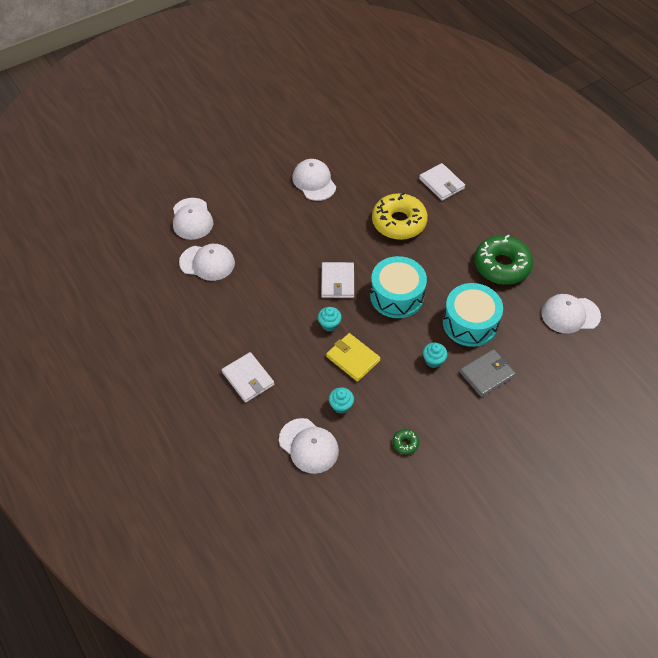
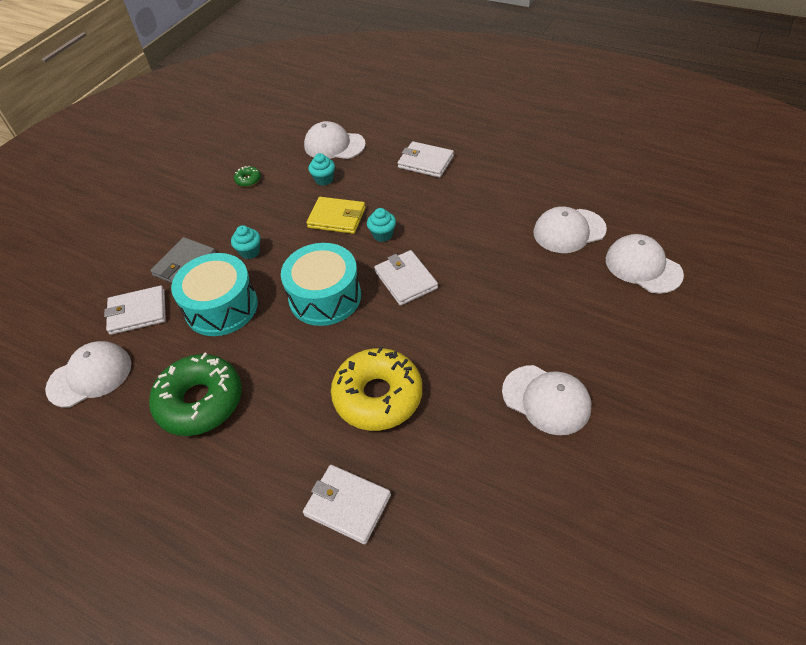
camera: 155 degrees right, 5 degrees down
(531, 348) = (137, 312): none -> white wallet

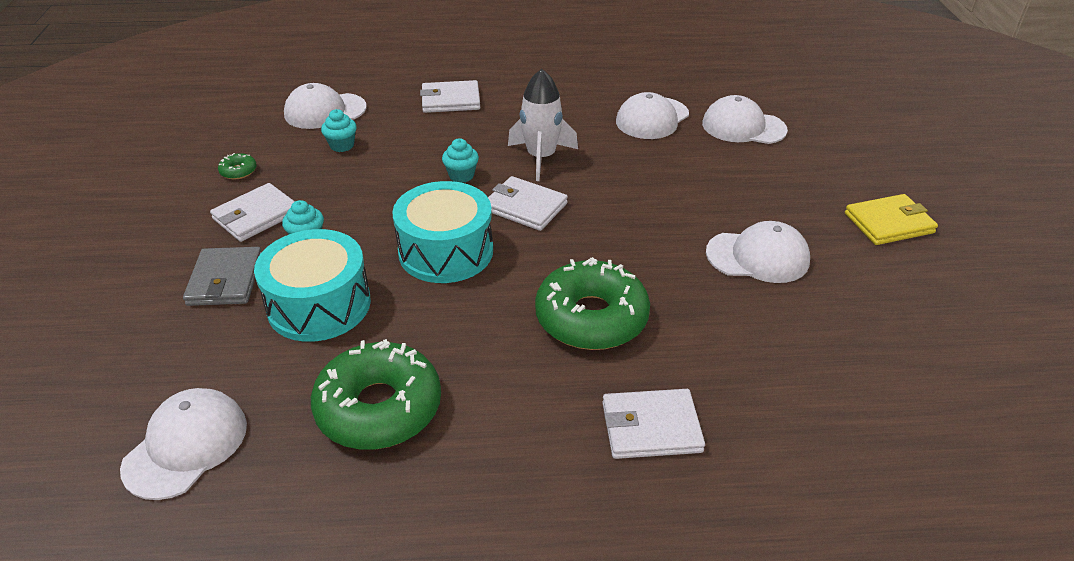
camera: 35 degrees left, 10 degrees down
(137, 312) = (198, 351): white wallet -> white wallet (256, 216)
(337, 218) = (391, 176): yellow wallet -> yellow wallet (889, 223)
(378, 396) = (591, 318): yellow donut -> green donut
(451, 239) = (541, 157): none -> white rocket

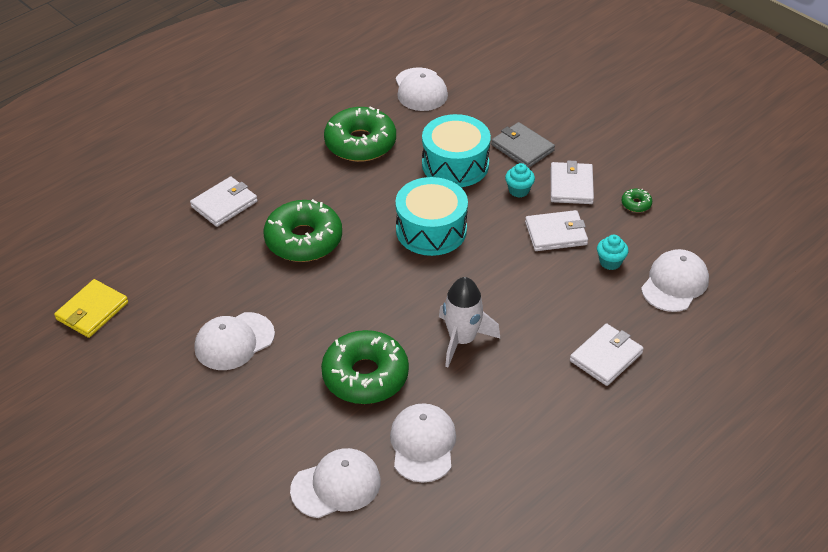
camera: 140 degrees right, 5 degrees up
(461, 175) = (495, 288): turquoise cupcake -> none
(525, 207) = (422, 289): white wallet -> white wallet (556, 233)
(652, 173) = (365, 376): none -> green donut
(889, 223) = (154, 433): yellow wallet -> yellow wallet (92, 311)

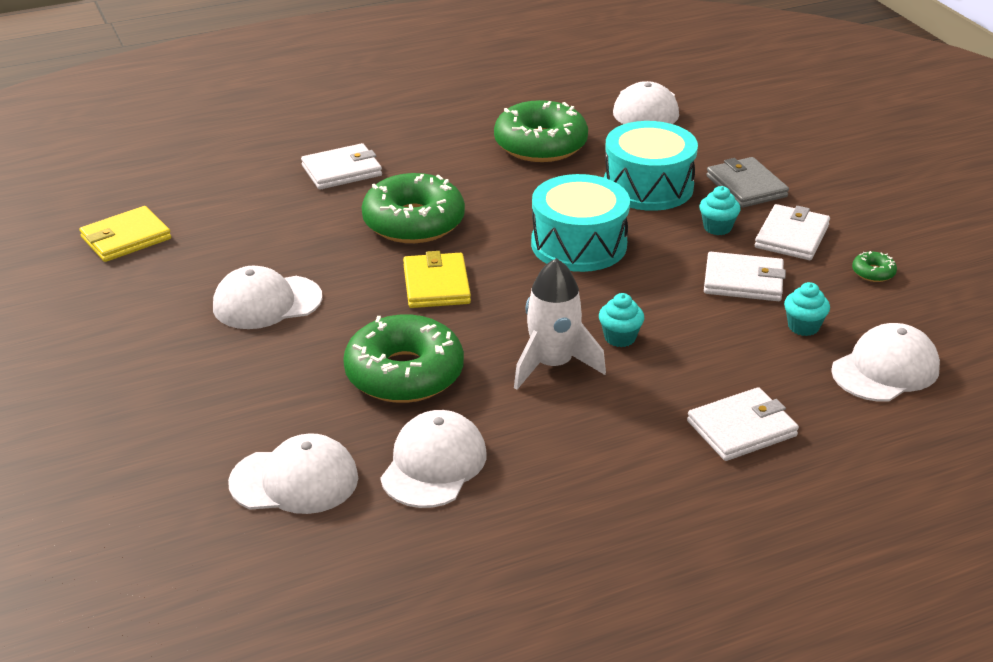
camera: 20 degrees right, 10 degrees down
(348, 292) = (436, 284): none -> yellow wallet
(496, 304) = (620, 338): none -> turquoise cupcake

